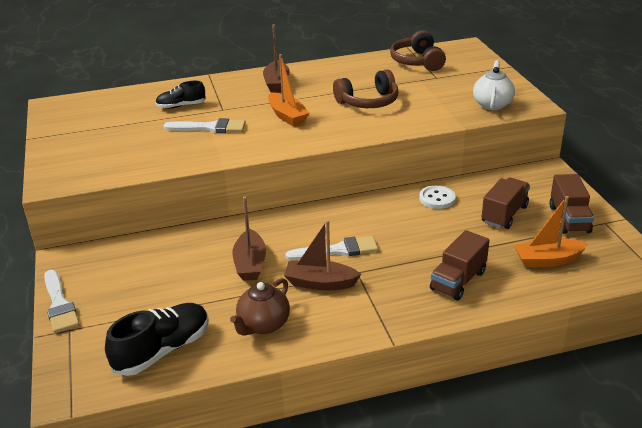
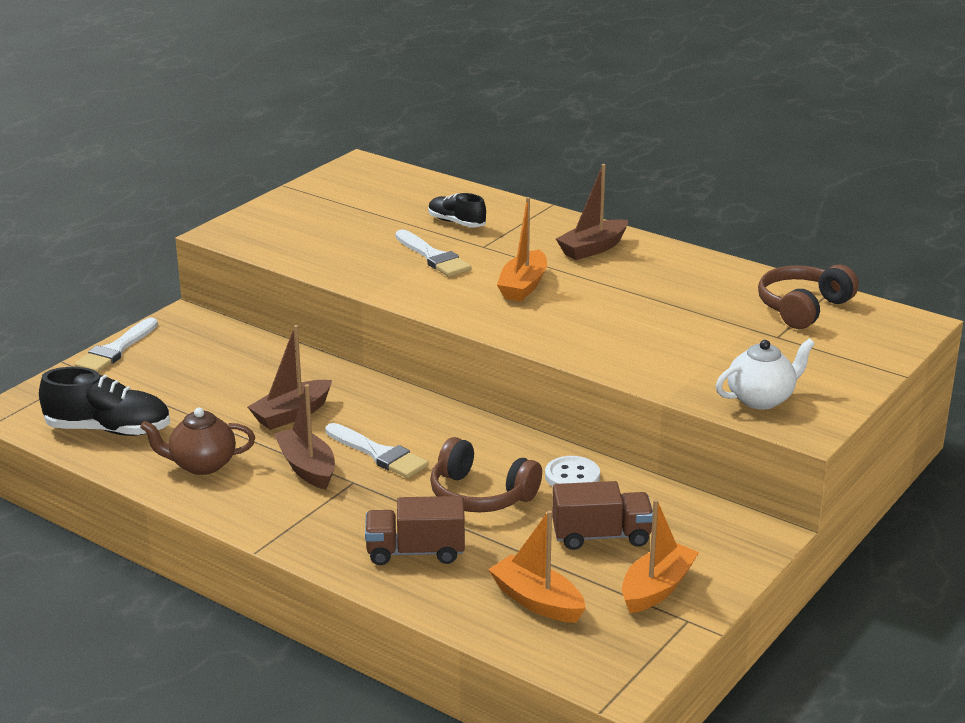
camera: 50 degrees right, 5 degrees down
(368, 102) = (635, 318): brown headphones -> brown headphones (480, 495)
(569, 219) = (657, 588): brown truck -> orange boat

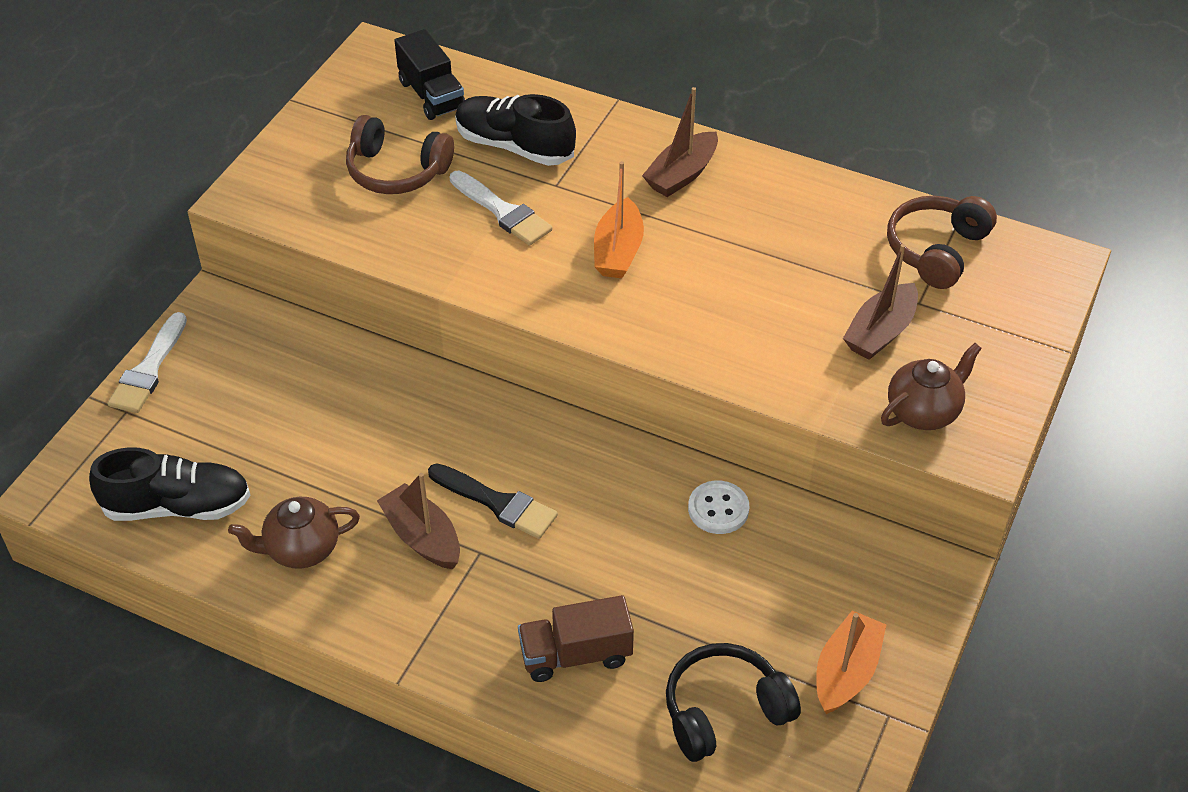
camera: 10 degrees left, 20 degrees up
(292, 414) = (383, 451): brown boat -> brown boat (880, 332)
(378, 454) = (497, 503): white brush -> black brush
(398, 190) = (431, 95): none -> black truck
(456, 223) = (514, 146): black shoe -> black shoe, size x1.64
(480, 495) = (625, 553): brown headphones -> brown headphones (396, 171)
(537, 601) = (724, 711): orange boat -> black headphones
(601, 536) = (770, 599): brown truck -> none
(761, 399) = (924, 411): white teapot -> brown teapot

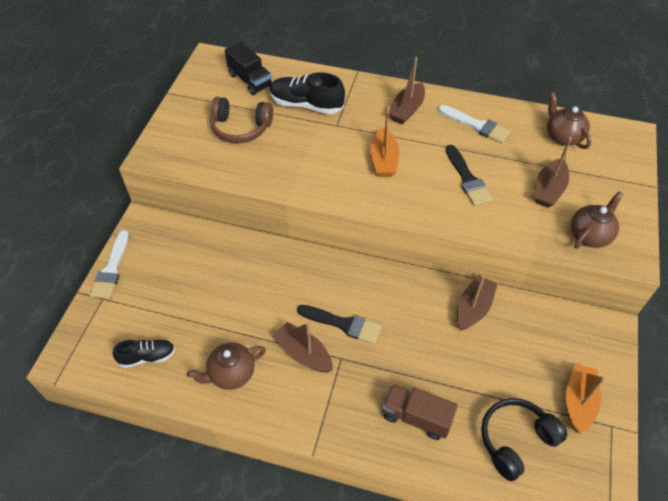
camera: 10 degrees left, 5 degrees up
(178, 506) = (147, 357): black shoe -> black shoe, size x0.61
(502, 211) = (309, 145): white brush -> white brush (476, 125)
(575, 654) = (416, 417): brown truck -> brown truck turned 45 degrees clockwise
(718, 509) = (473, 308): white button -> brown boat
(748, 297) = (467, 179): none -> black brush
(936, 250) = (562, 136): brown headphones -> brown teapot

